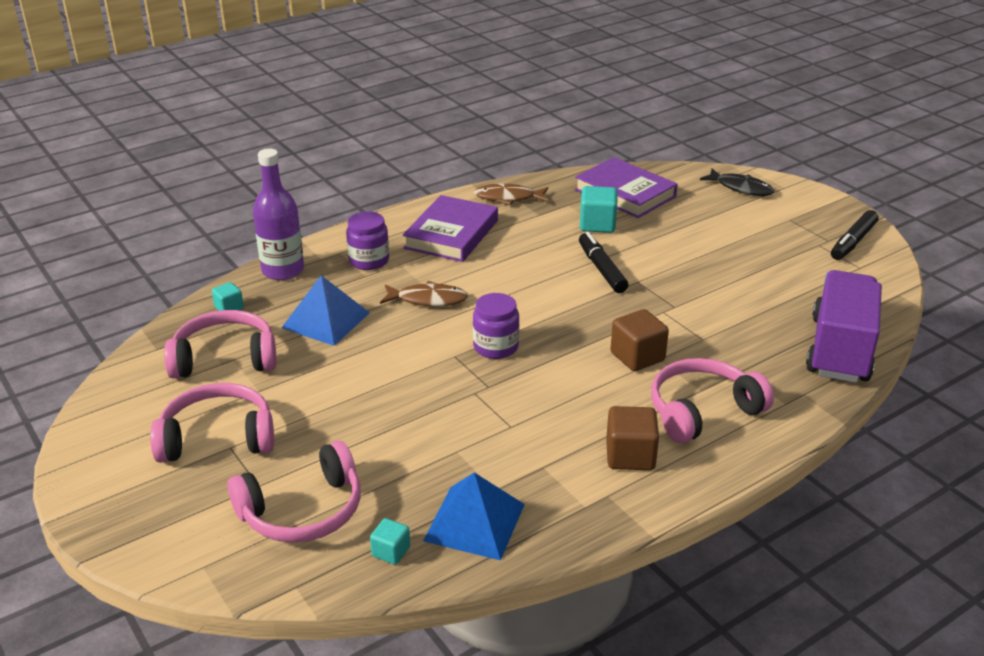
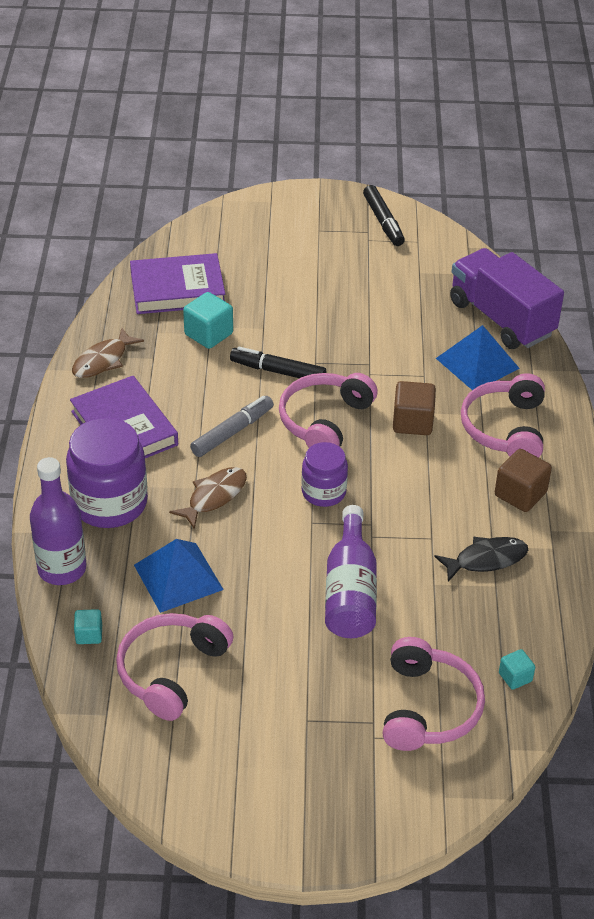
camera: 55 degrees left, 10 degrees up
(217, 437) = (286, 723): pink headphones -> pink headphones (324, 421)
(369, 260) = (109, 503): purple jar -> purple jar, size x1.68
(397, 408) = (350, 592): none -> purple bottle
(474, 522) = (521, 615): blue pyramid -> blue pyramid (477, 363)
(507, 278) = (232, 432): none -> grey marker
(741, 188) = (245, 224): black fish -> black fish (486, 559)

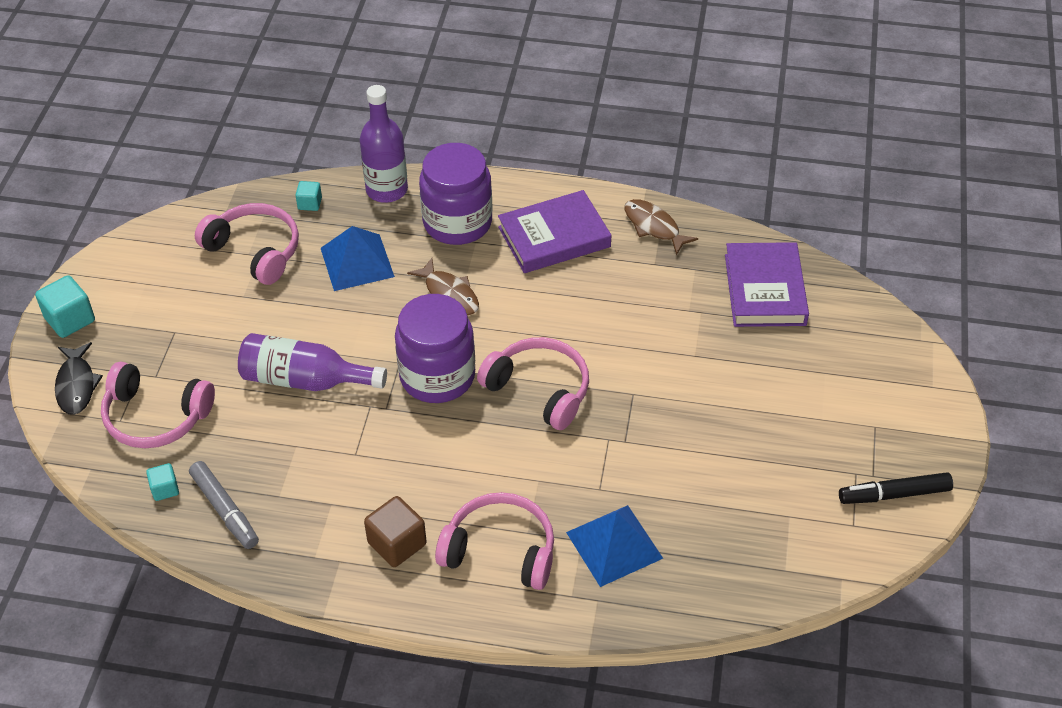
camera: 100 degrees right, 5 degrees up
(208, 334) = (687, 309): turquoise cube -> turquoise cube (70, 319)
(232, 432) = (535, 315): grey marker -> grey marker (225, 510)
(278, 371) = (621, 360): black marker -> none
(323, 492) = (437, 376): purple jar -> purple jar, size x1.68
(412, 422) = (525, 465): brown cube -> none
(486, 559) = (314, 494): black fish -> black fish (76, 385)
(501, 318) = (694, 586): purple truck -> none

